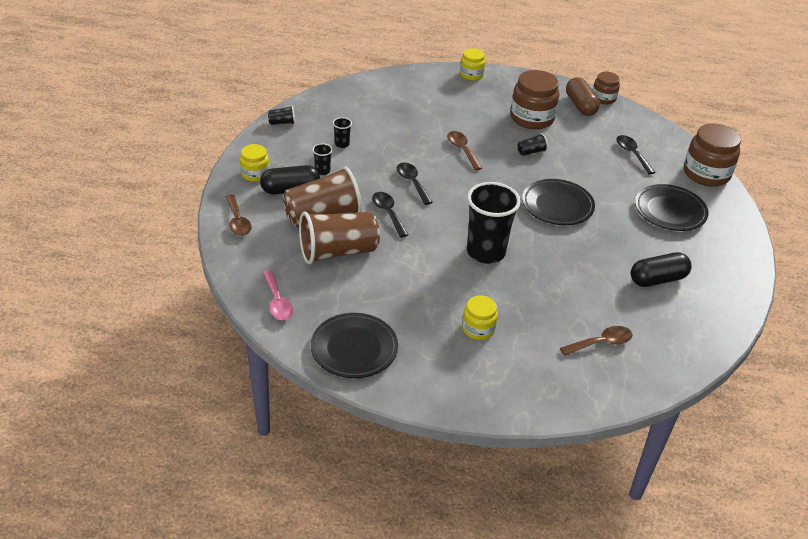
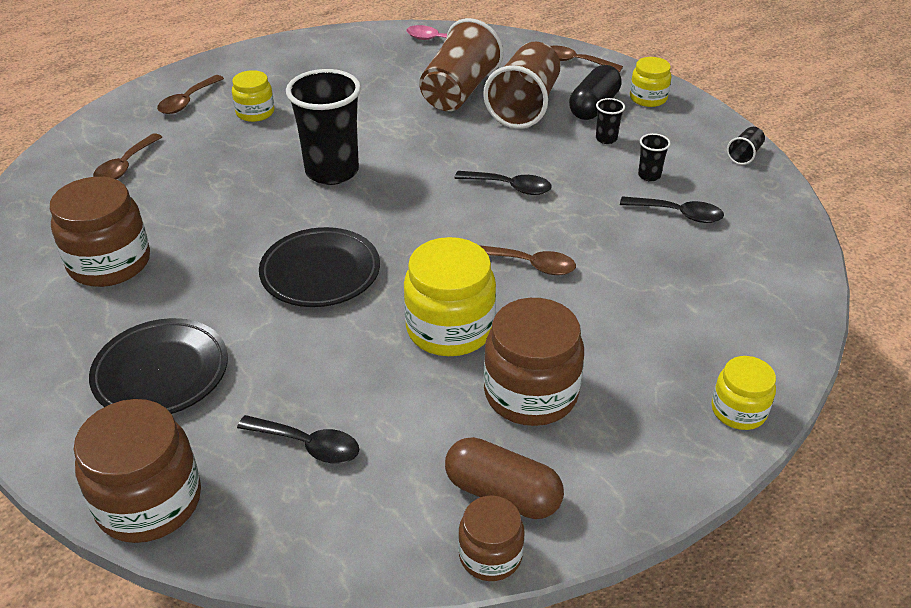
camera: 135 degrees right, 0 degrees up
(354, 349) = (334, 50): black plate -> none
(388, 213) = (477, 145): black spoon -> black spoon (678, 214)
(511, 375) = (187, 101): none -> brown spoon
(531, 152) = (450, 328): black cup -> yellow jar
(657, 279) = (110, 263): black capsule -> brown jar

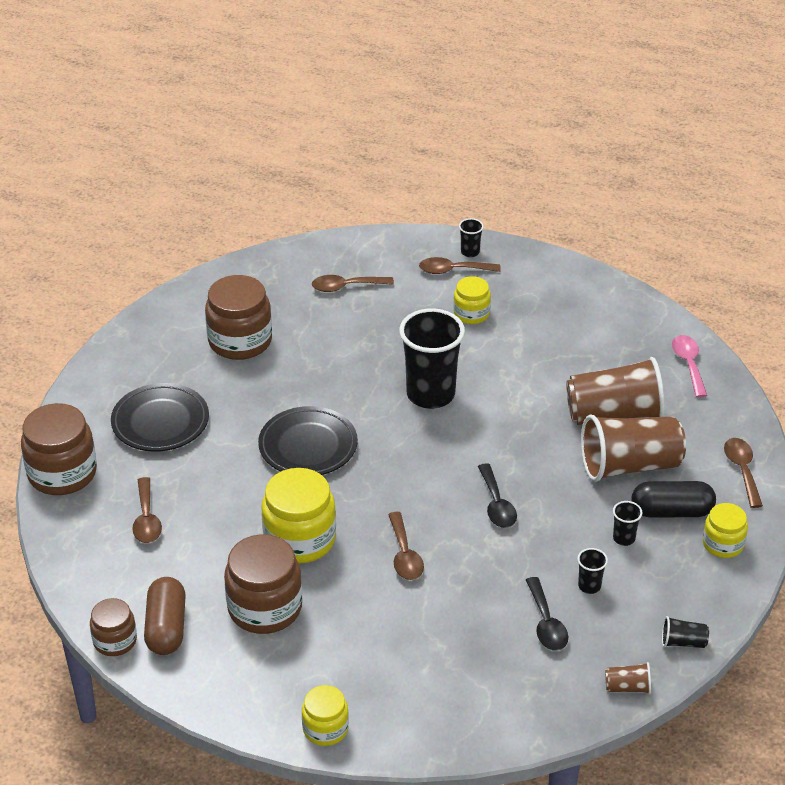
camera: 60 degrees right, 0 degrees up
(176, 85) = (470, 252): none -> black cup
(307, 445) = (146, 519): black spoon -> brown spoon
(781, 200) = (627, 687): none -> brown cup

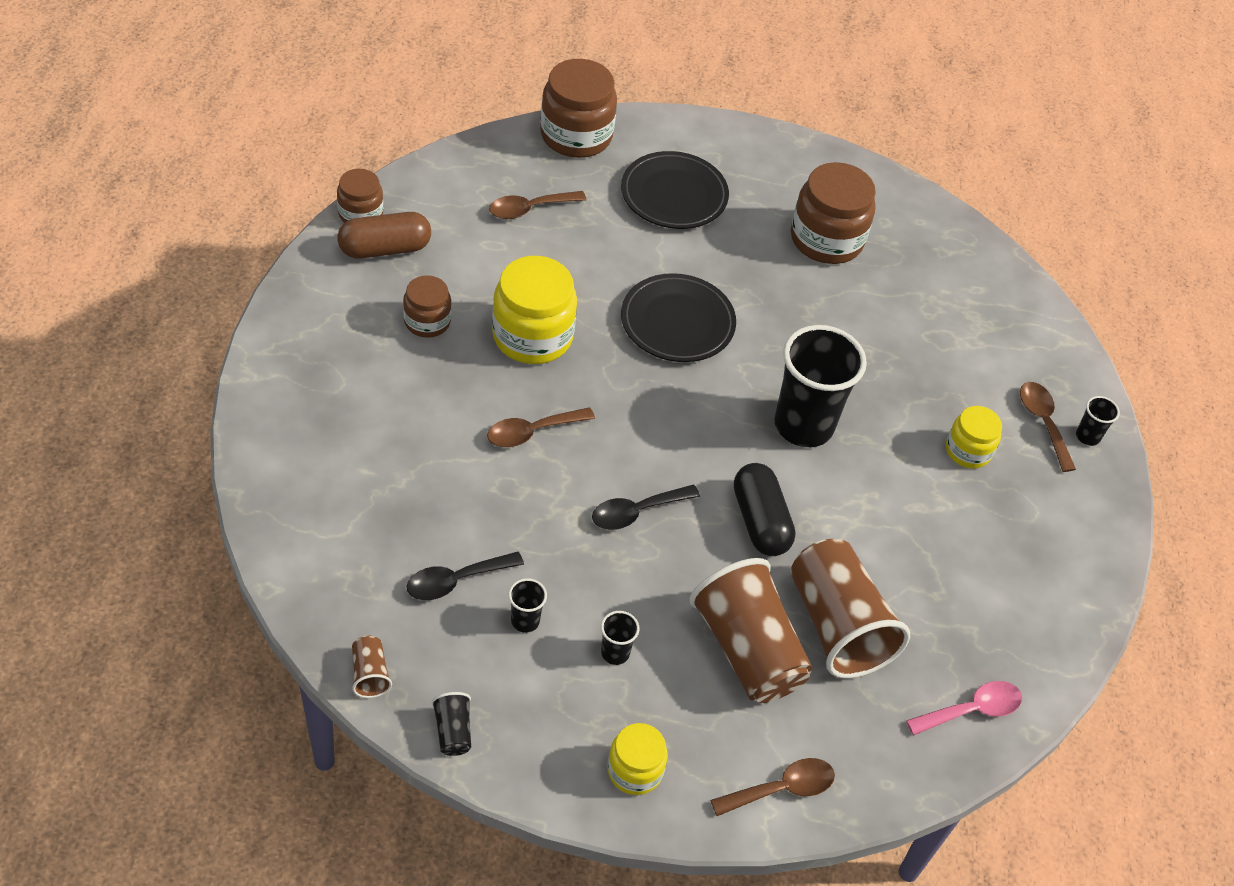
camera: 70 degrees right, 10 degrees up
(265, 608) = (427, 321): brown jar -> brown jar, size x0.58
(325, 729) = (270, 395): yellow jar -> none
(346, 287) = (962, 320): brown spoon -> none
(671, 511) = (678, 705): black capsule -> black capsule (760, 521)

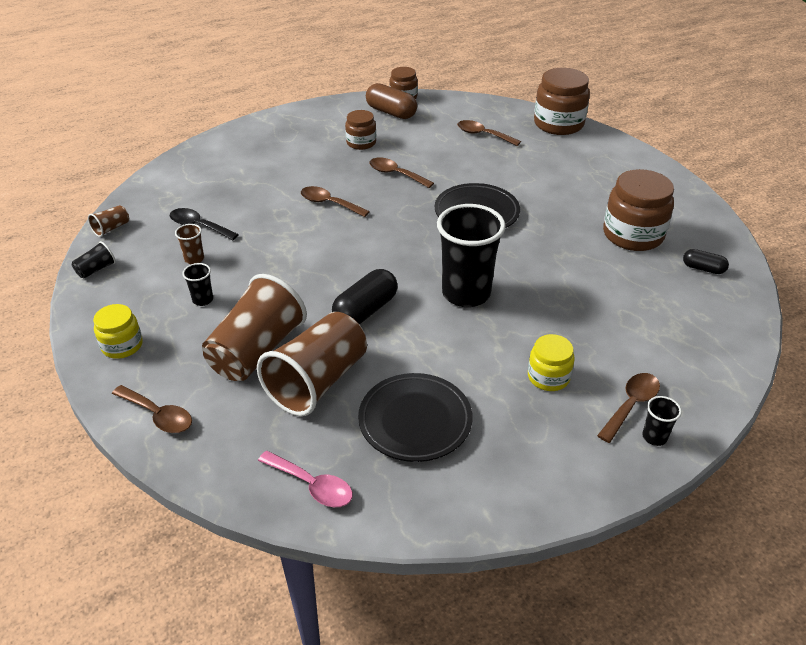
camera: 60 degrees right, 10 degrees down
(525, 621) = (194, 259): black cup -> brown cup
(532, 336) = (396, 174): yellow jar -> brown spoon
(637, 512) = (316, 261): black spoon -> none
(674, 195) = (570, 170): black plate -> black plate (415, 421)
(917, 235) = (703, 268): none -> black capsule

